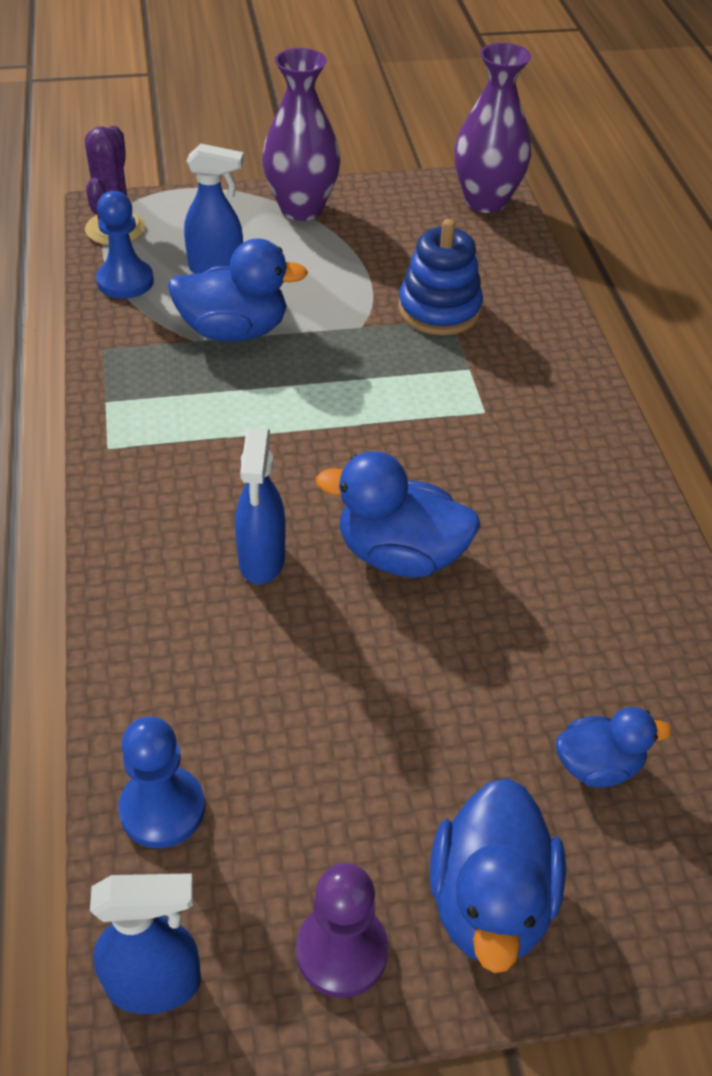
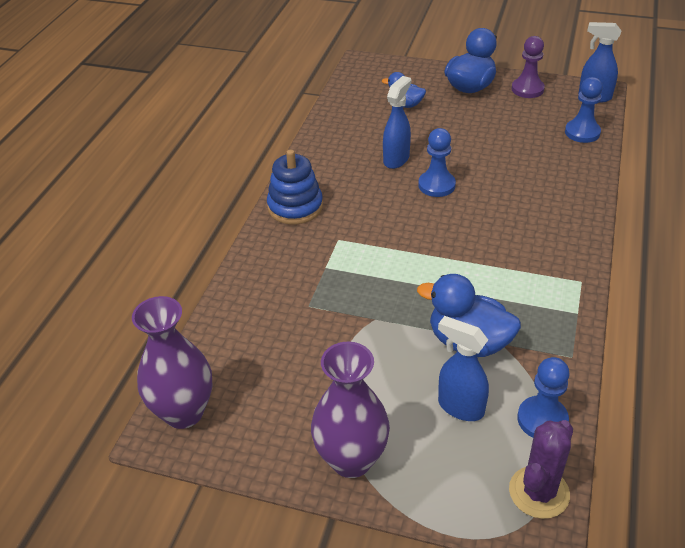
camera: 150 degrees left, 5 degrees down
(262, 560) = (508, 200): blue spray bottle -> blue spray bottle (396, 159)
(400, 555) = (436, 185): blue duck -> blue pawn
(439, 310) = (310, 315): blue stacking toy -> blue stacking toy (295, 207)

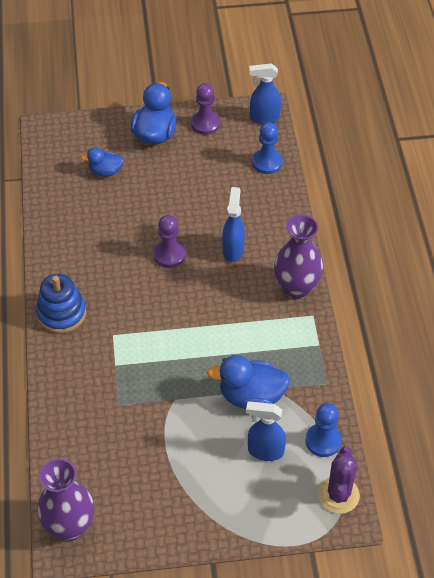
camera: 25 degrees left, 10 degrees up
(351, 460) = (207, 518): purple vase -> purple vase (296, 288)
(396, 159) = (124, 236): blue spray bottle -> blue spray bottle (233, 250)
(436, 185) = (169, 255): blue pawn -> purple pawn

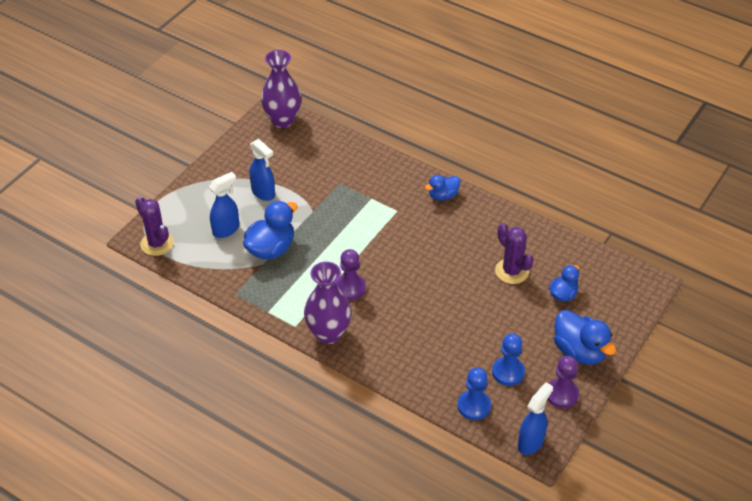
camera: 130 degrees right, 5 degrees down
(61, 313) = (443, 195): blue stacking toy -> blue duck
(111, 214) = (512, 271): none -> purple cactus
(169, 255) = (437, 281): purple pawn -> purple pawn (350, 288)
(233, 250) = (403, 320): blue spray bottle -> blue spray bottle (263, 193)
(323, 441) = (198, 262): blue pawn -> blue pawn (508, 372)

